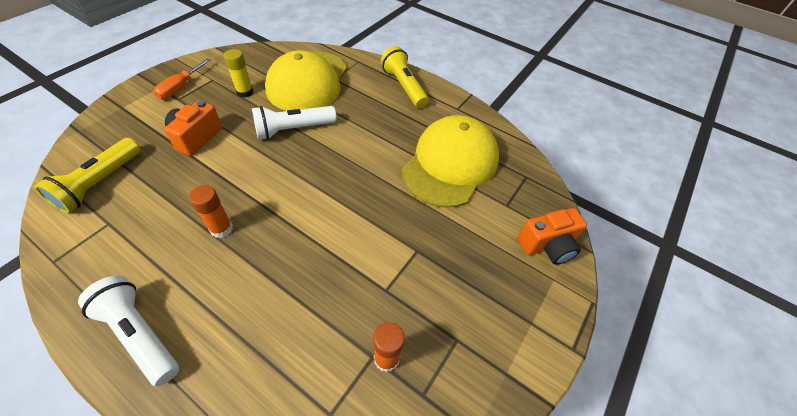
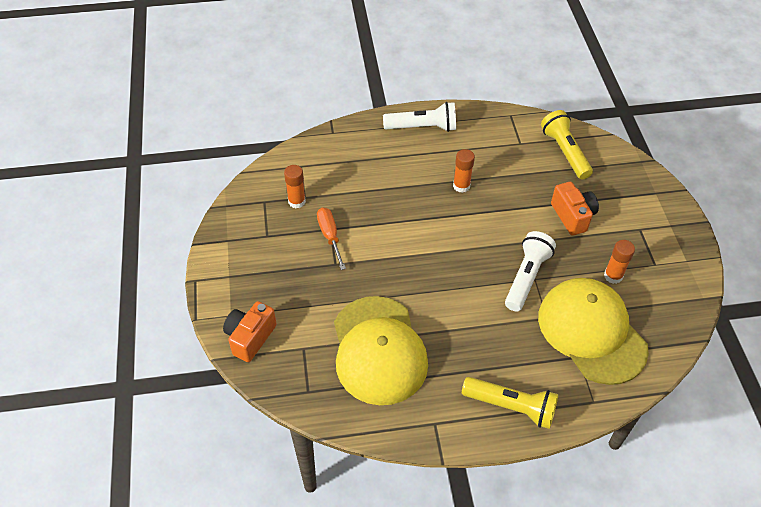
camera: 140 degrees right, 0 degrees up
(181, 87) = (658, 238): orange screwdriver -> orange screwdriver (330, 236)
(245, 92) = (613, 276): yellow glue stick -> orange glue stick

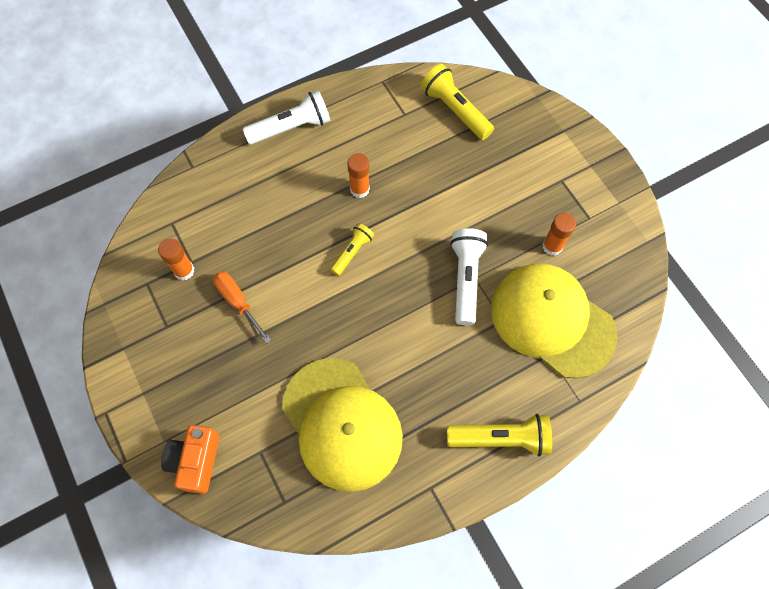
camera: 20 degrees left, 15 degrees up
(437, 229) = (352, 252): none -> yellow flashlight
(572, 216) = (489, 188): orange camera -> none

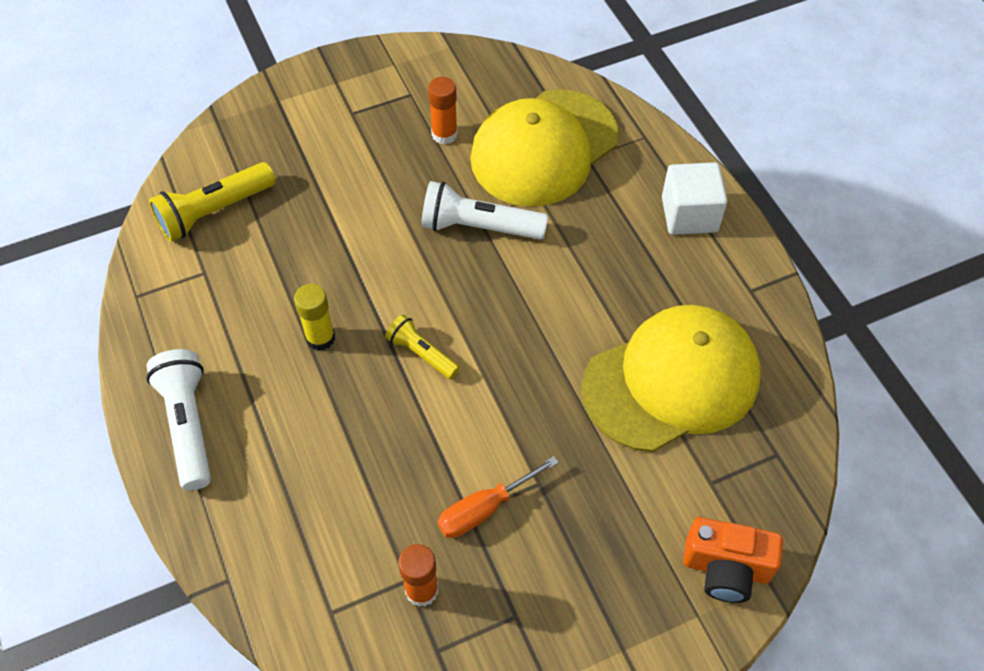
camera: 85 degrees left, 10 degrees down
(359, 189) = (320, 338): orange glue stick -> yellow glue stick
(501, 438) = (689, 214): yellow flashlight -> white cube

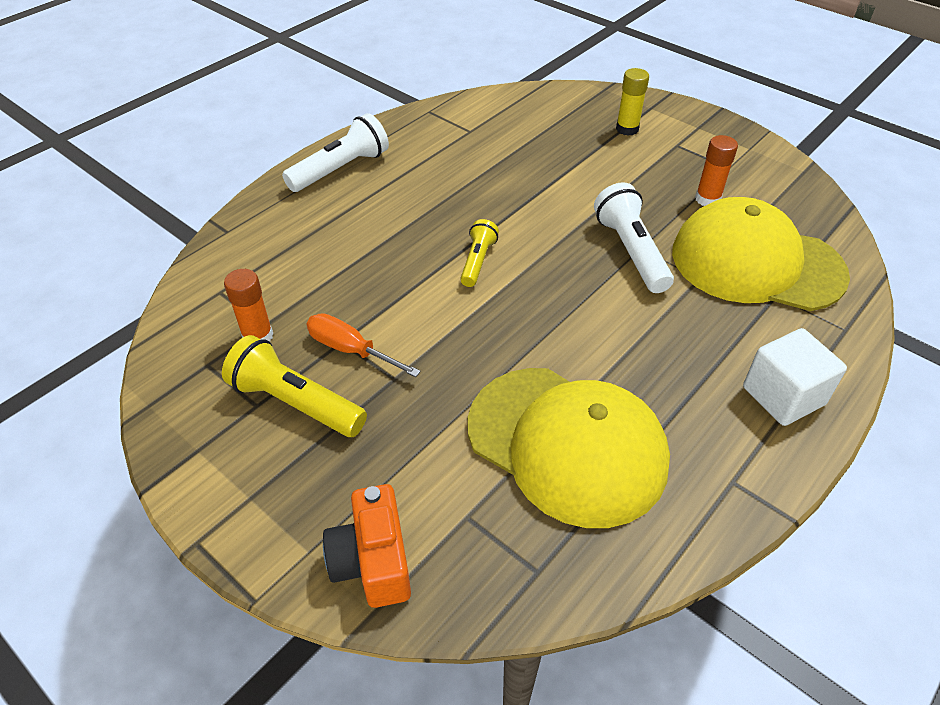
camera: 65 degrees right, 10 degrees down
(214, 212) = (524, 116): yellow flashlight -> yellow flashlight (295, 402)
(320, 338) = (454, 203): yellow glue stick -> yellow glue stick (627, 129)

